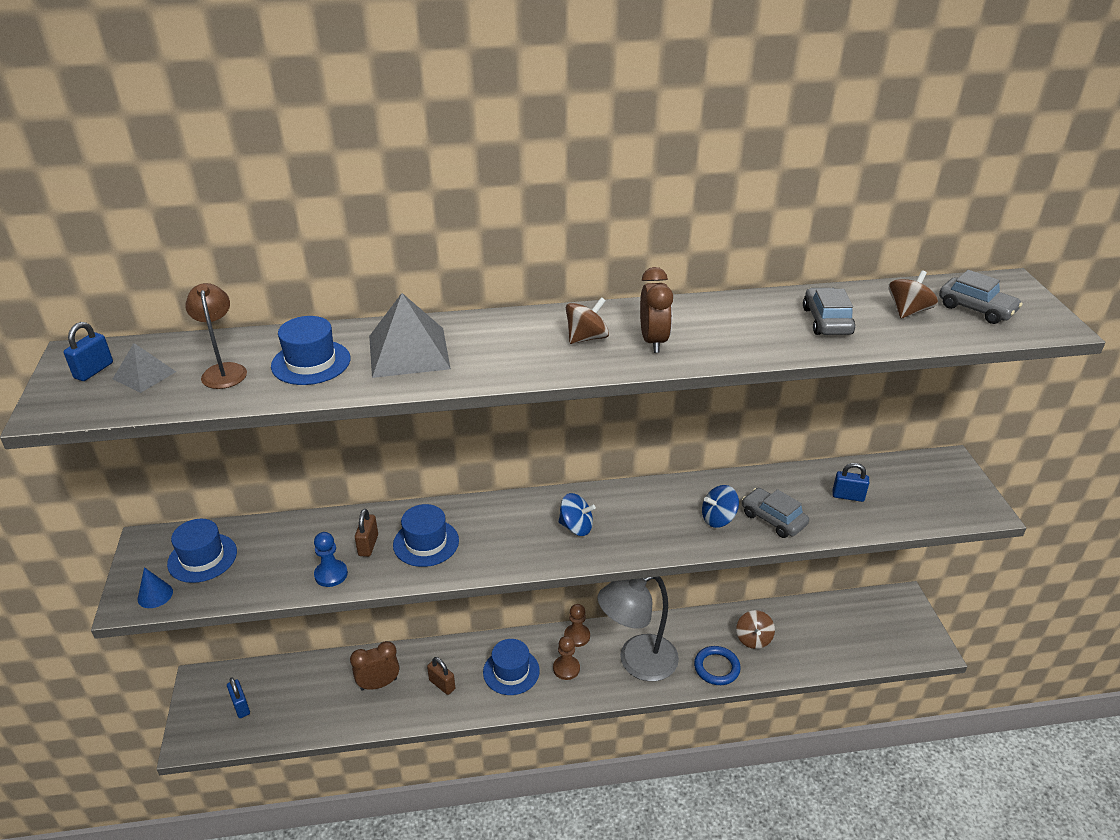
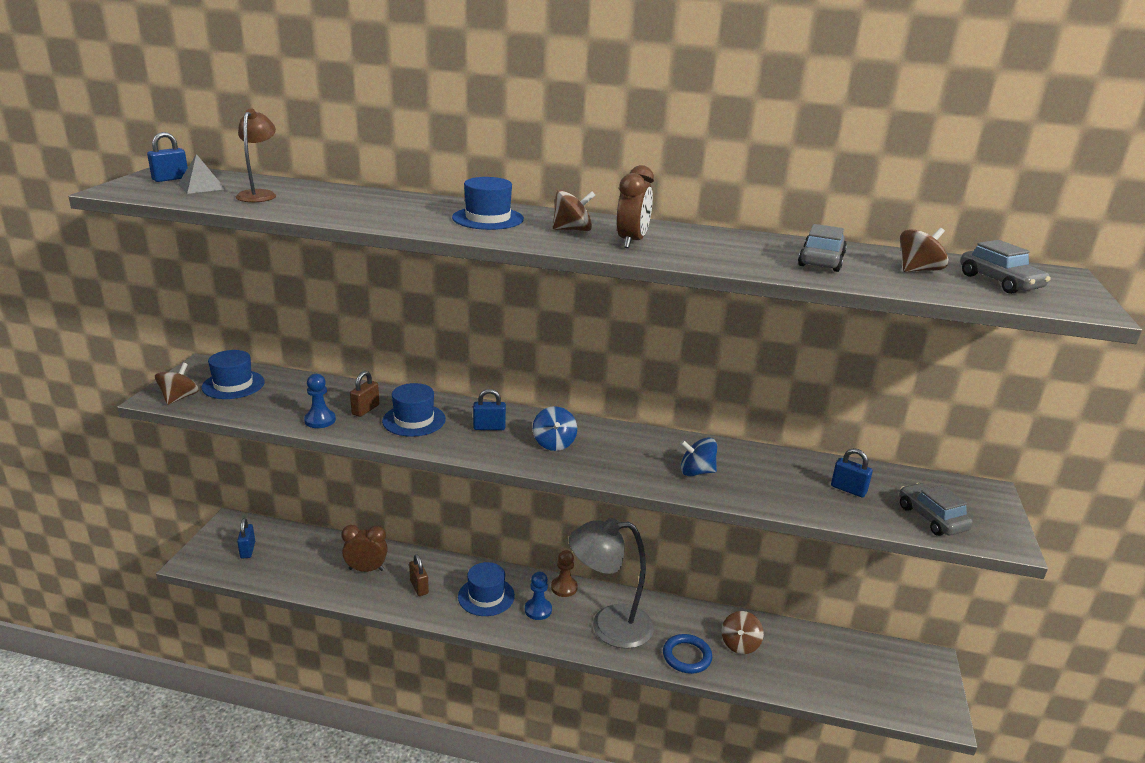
camera: 20 degrees right, 10 degrees down
(155, 595) = (179, 398): blue cone -> brown spinning top
(311, 362) = (328, 202): blue hat -> blue hat (488, 218)
(409, 352) = (411, 210): grey pyramid -> none
(504, 528) = (489, 427): none -> blue padlock
(566, 668) = (538, 610): brown pawn -> blue pawn
(576, 527) = (554, 443): blue spinning top -> blue spinning top turned 45 degrees clockwise
(773, 519) = (753, 486): grey car -> grey car (931, 518)

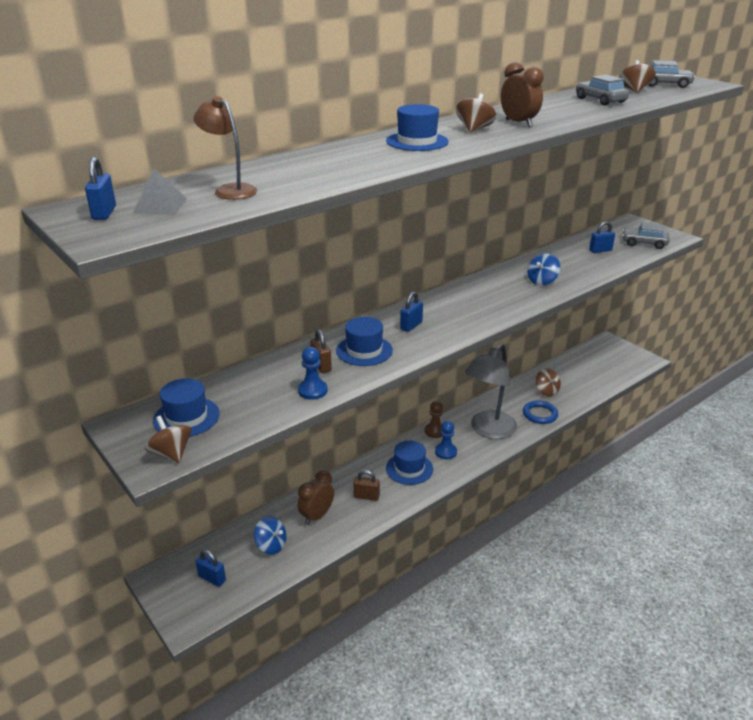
camera: 50 degrees left, 5 degrees up
(554, 443) = (459, 311): blue spinning top -> blue spinning top (271, 545)

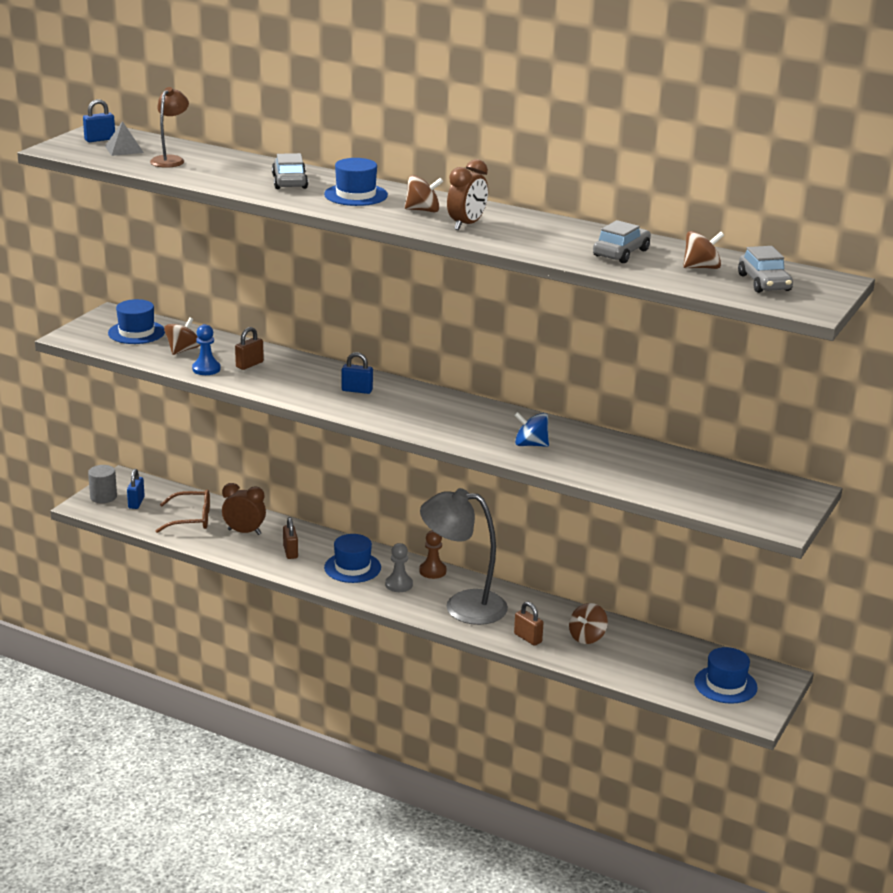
camera: 65 degrees right, 5 degrees down
(171, 453) = (88, 339): brown spinning top -> brown spinning top (183, 350)
(181, 602) = (103, 497): none -> grey cylinder
(271, 545) = (191, 519): blue spinning top -> brown glasses
(364, 350) = (290, 377): blue hat -> blue hat (725, 685)
(446, 452) = (399, 584): blue pawn -> grey pawn
(540, 414) = (528, 638): blue ring -> brown padlock
(600, 250) = (666, 473): blue padlock -> none
(644, 243) = (727, 502): grey car -> grey car (289, 182)

